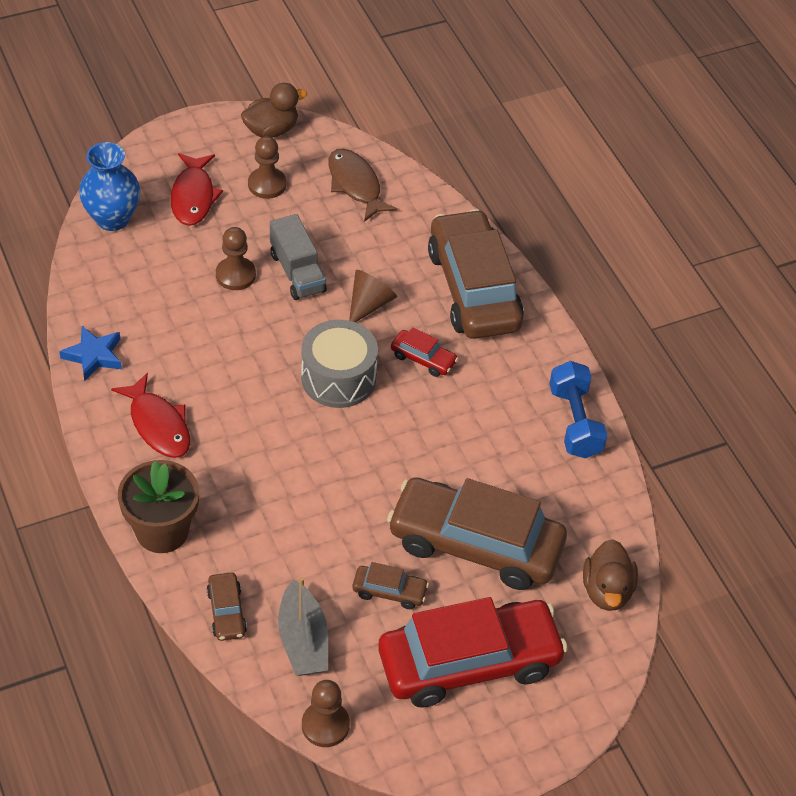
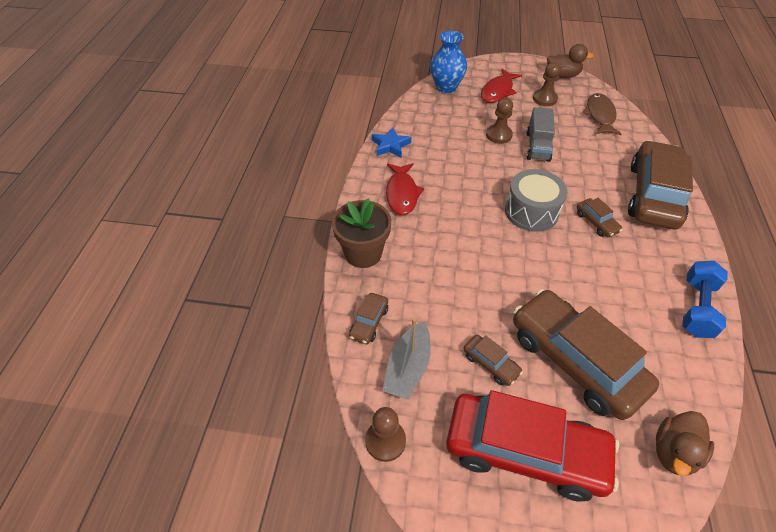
camera: 35 degrees right, 0 degrees up
(369, 304) = (575, 178): brown cone -> none
(423, 359) = (596, 222): red car -> brown car

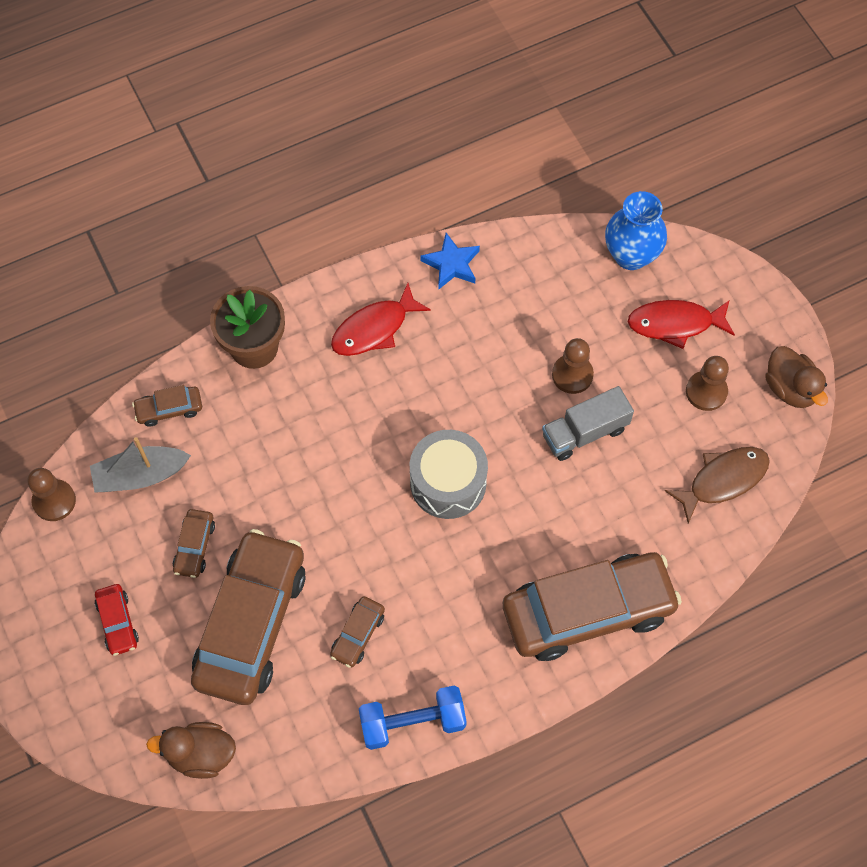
camera: 55 degrees right, 15 degrees up
(525, 452) = (117, 622): red car -> red car, size x0.42
(596, 222) = (482, 563): brown car -> brown car (358, 634)

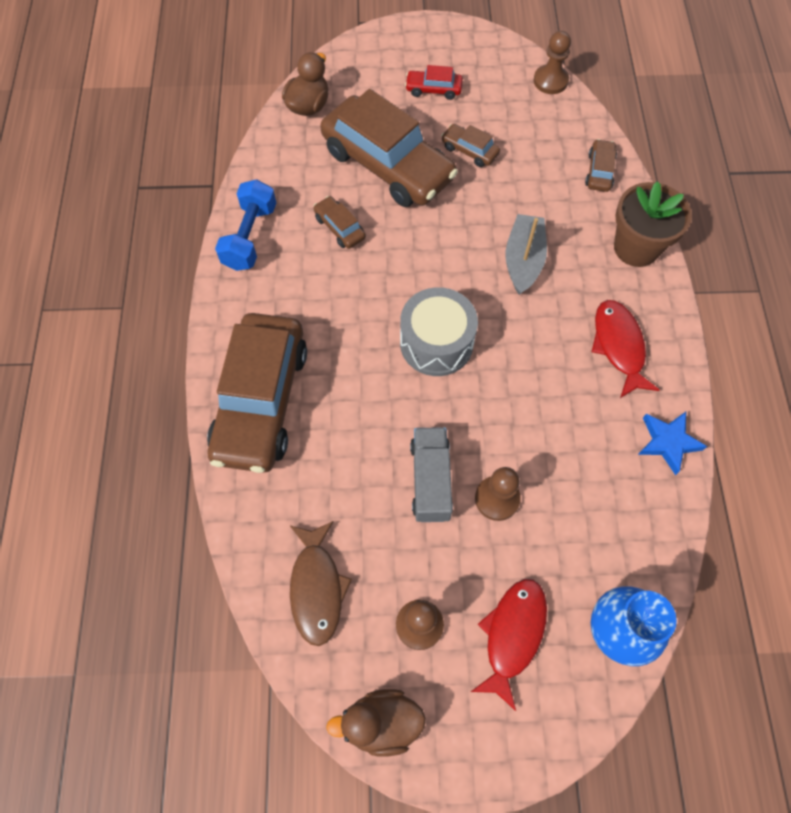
camera: 115 degrees right, 0 degrees up
(140, 475) = (547, 136): grey boat -> grey boat (523, 260)

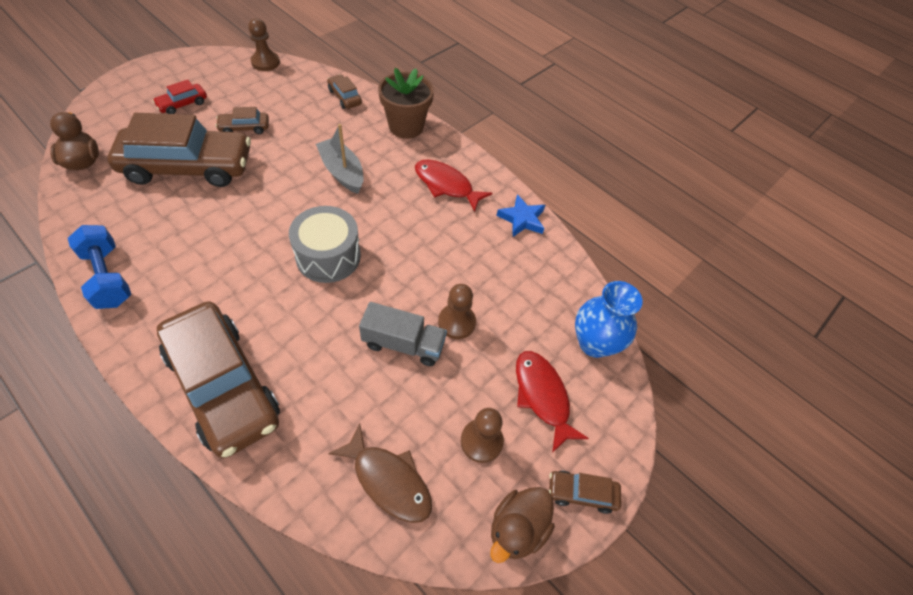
camera: 50 degrees left, 10 degrees down
(340, 228) = (185, 227): brown car -> brown car (581, 493)
(430, 480) = (403, 344): grey truck -> grey truck turned 150 degrees clockwise

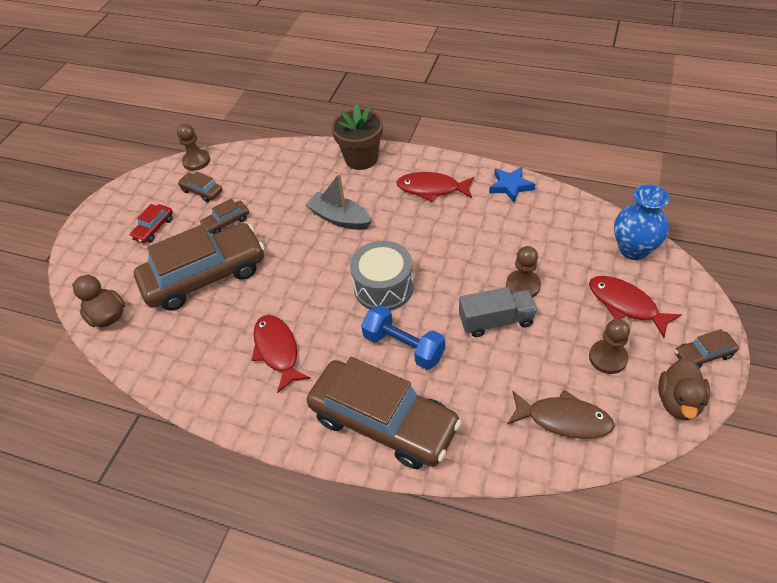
camera: 15 degrees left, 5 degrees down
(108, 277) = (215, 393): blue dumbbell -> blue dumbbell (403, 346)
(190, 266) = (277, 350): none -> red fish
(345, 97) = (290, 158): brown car -> brown car (202, 191)

